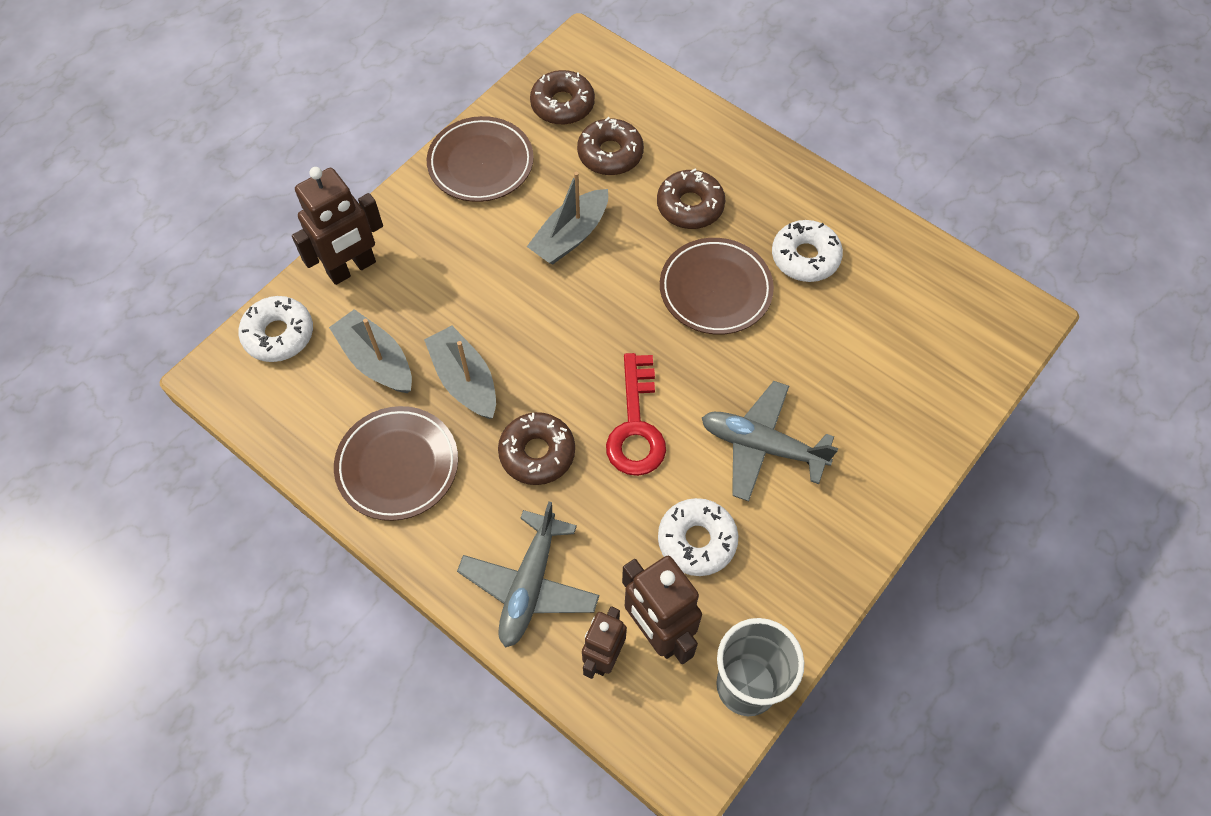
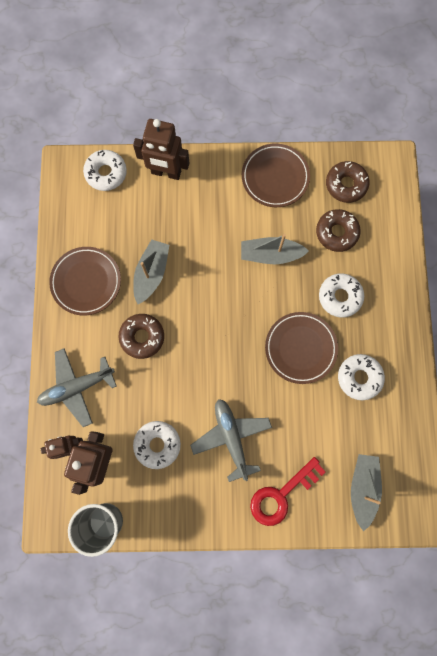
camera: 50 degrees right, 15 degrees up
(376, 361) = (129, 226): grey boat -> grey boat (363, 488)
(636, 426) = (193, 370): red key -> red key (281, 495)
(690, 206) = (340, 297): brown donut -> white donut

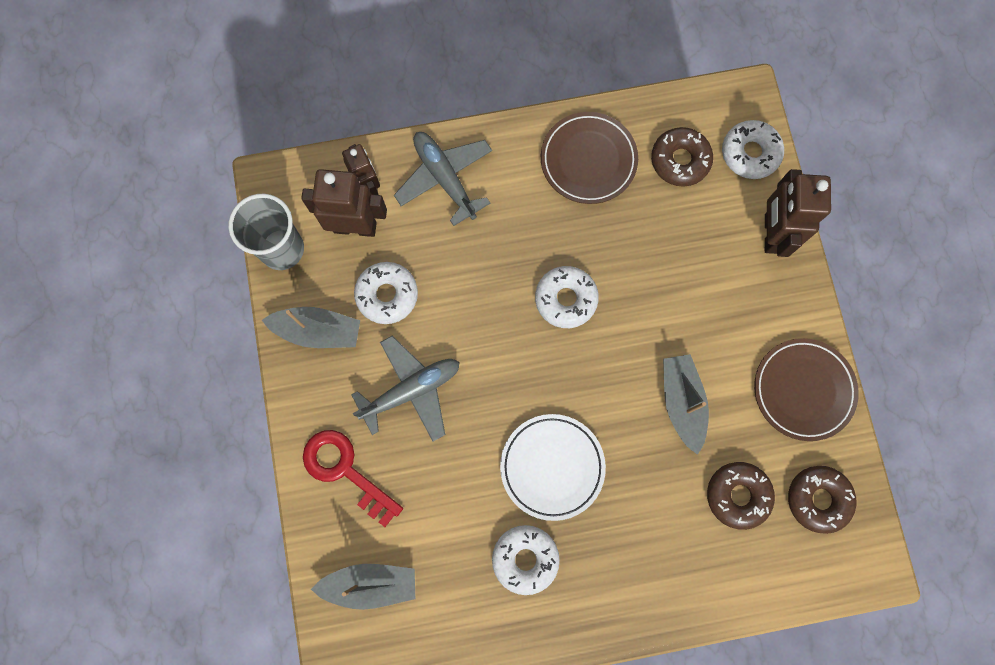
camera: 80 degrees right, 0 degrees up
(142, 337) = (527, 247): brown donut -> brown donut (680, 160)
(151, 274) = (618, 242): grey boat -> grey boat (318, 331)
(300, 348) = (552, 467): brown plate -> white plate
(340, 297) = (639, 514): white donut -> white donut (565, 299)

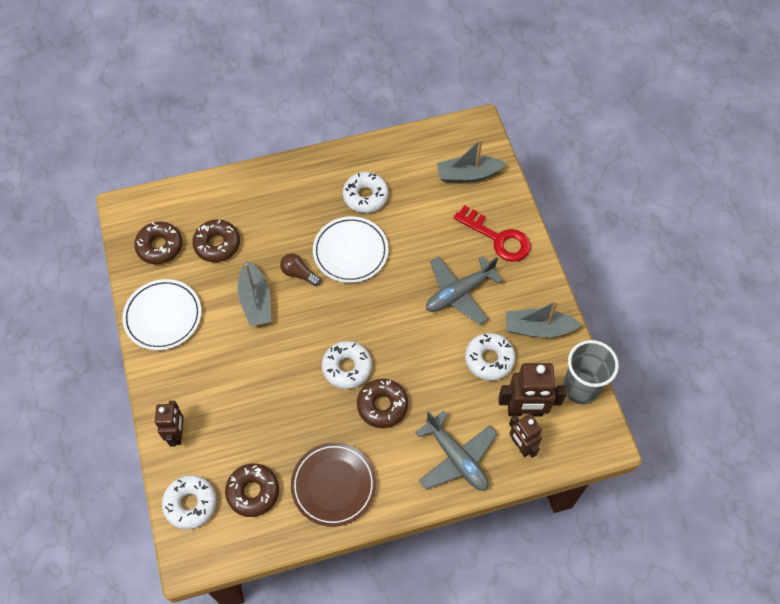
camera: 175 degrees right, 15 degrees down
(525, 247) = (382, 405): none -> brown donut
(624, 438) = (299, 273): none -> brown light bulb
(771, 233) = (177, 434): brown robot -> brown robot, size x0.65
(803, 390) = (163, 316): brown plate -> white plate

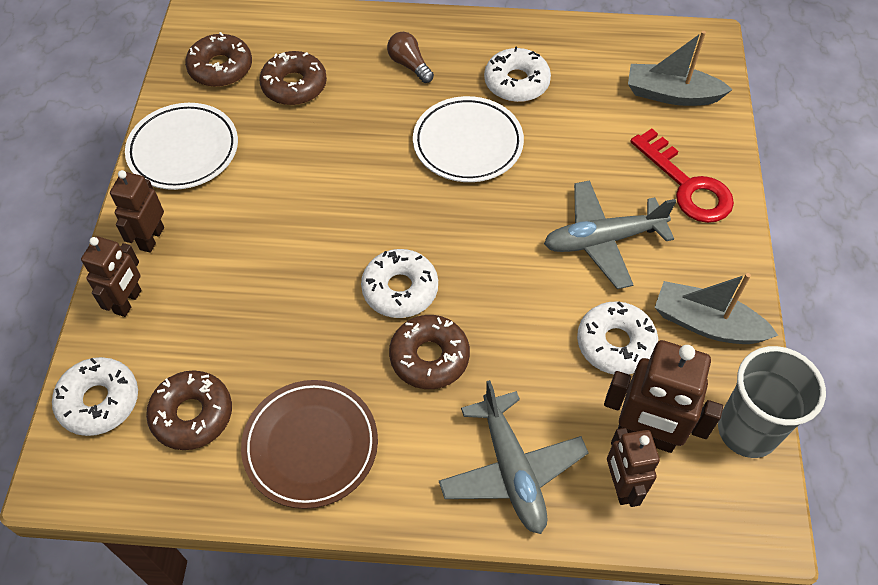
camera: 20 degrees right, 5 degrees down
(171, 386) = (151, 238): none -> brown robot
(256, 301) = (313, 166): grey boat -> none
(299, 273) = (385, 150): brown light bulb -> brown light bulb (409, 65)

